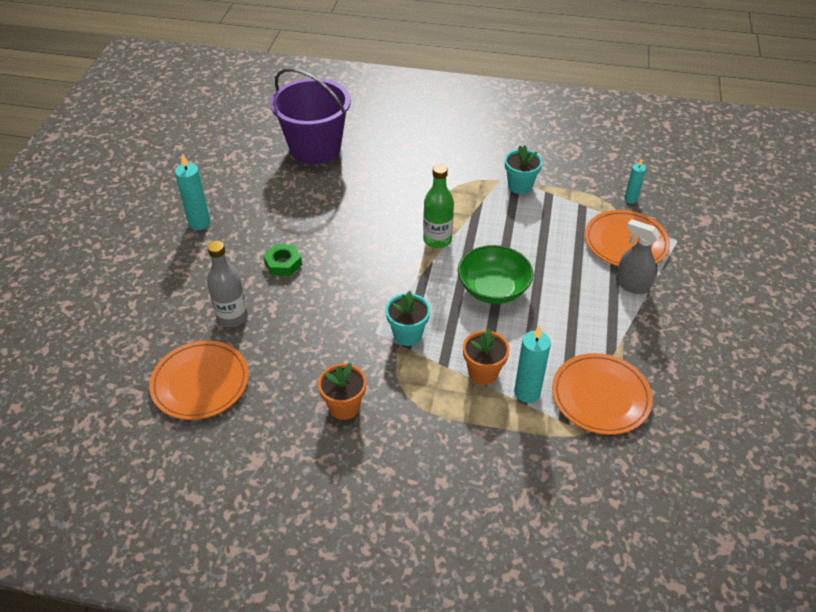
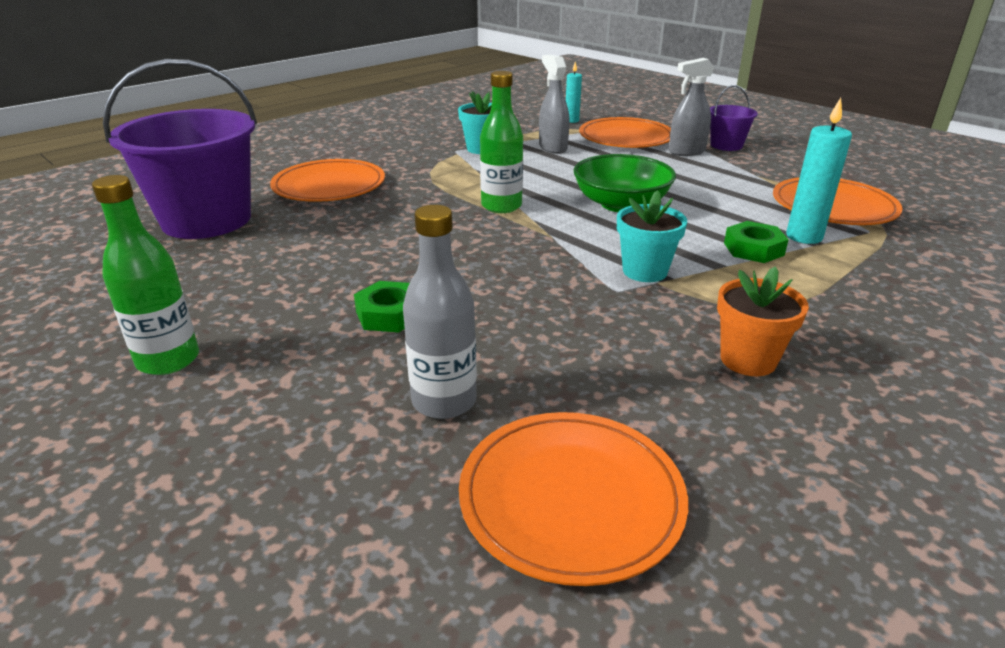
camera: 55 degrees left, 15 degrees down
(199, 223) = (168, 360): turquoise candle -> green bottle
(396, 160) = (329, 186): none -> orange plate
(483, 373) = (753, 249): orange flower pot -> green nut
(560, 216) = (552, 148): none -> grey spray bottle
(674, 302) = (726, 145): none -> purple bucket

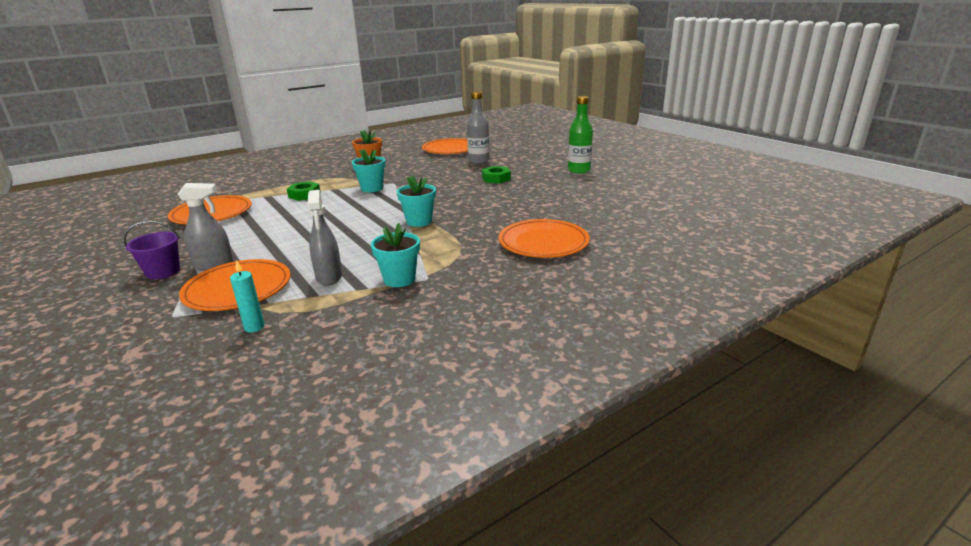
camera: 170 degrees left, 5 degrees down
(206, 220) = (617, 219): purple bucket -> none
(501, 206) = (419, 221): green bottle -> turquoise flower pot
(621, 204) = (339, 220): green bowl -> none
(804, 237) = (267, 199): turquoise candle -> none

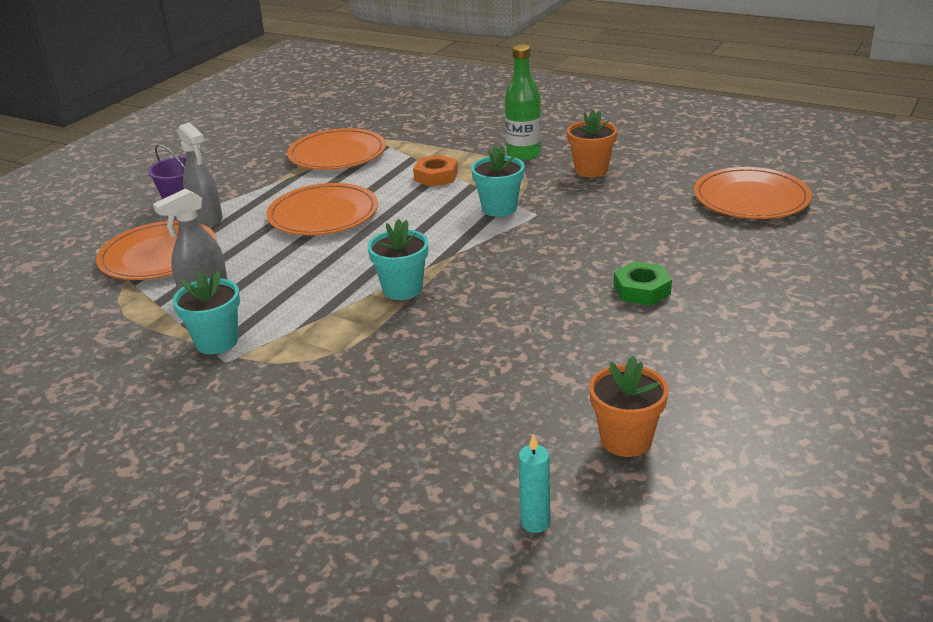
camera: 65 degrees right, 5 degrees up
(254, 327) = (83, 301): turquoise candle -> turquoise candle (535, 522)
(304, 195) = (436, 176): green nut -> orange nut
(478, 161) = (716, 244): grey bottle -> none
(543, 242) = (391, 420): orange plate -> orange plate (323, 214)
(578, 170) = (786, 363): green bottle -> green bottle (524, 154)
(604, 202) = (626, 440): none -> orange flower pot

